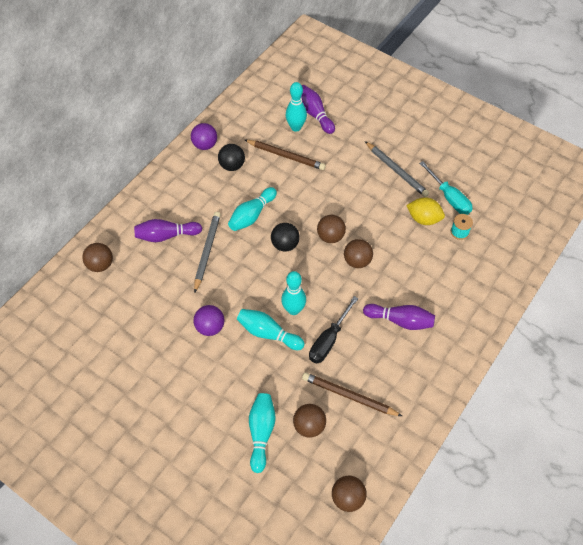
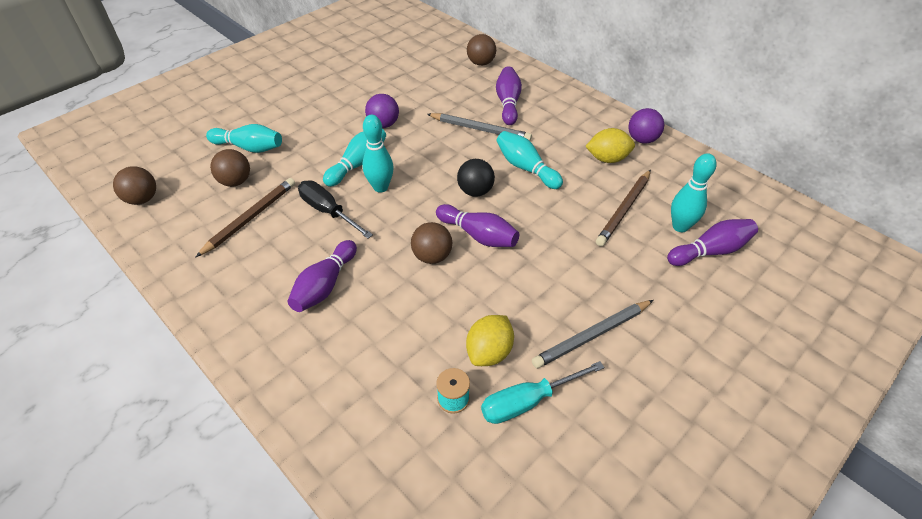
camera: 100 degrees right, 10 degrees down
(232, 165) = (607, 159): black ball -> yellow lemon
(330, 236) = (478, 235): brown ball -> purple bowling pin

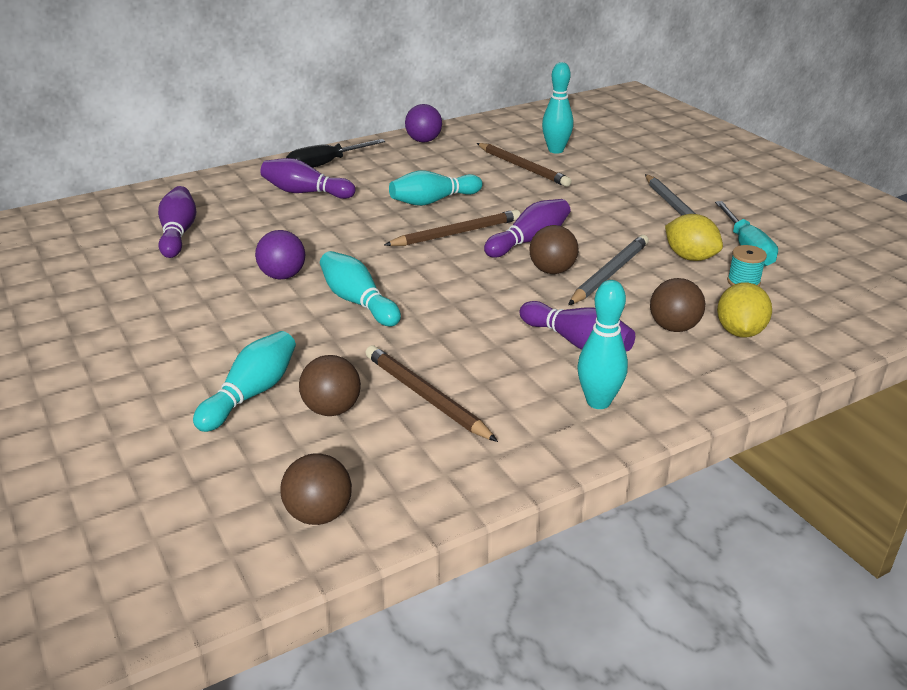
camera: 75 degrees left, 15 degrees down
(328, 211) = (443, 331): black screwdriver -> black screwdriver (325, 164)
(380, 187) = (416, 290): turquoise bowling pin -> turquoise bowling pin (598, 402)
(475, 191) = (456, 233): black ball -> brown pencil
(480, 129) = (344, 215): grey pencil -> grey pencil (609, 273)
(481, 63) = (201, 195): brown ball -> brown ball (673, 327)
(607, 159) = (443, 161): yellow lemon -> yellow lemon (739, 331)
(710, 251) = (590, 146): purple bowling pin -> purple bowling pin (178, 234)

